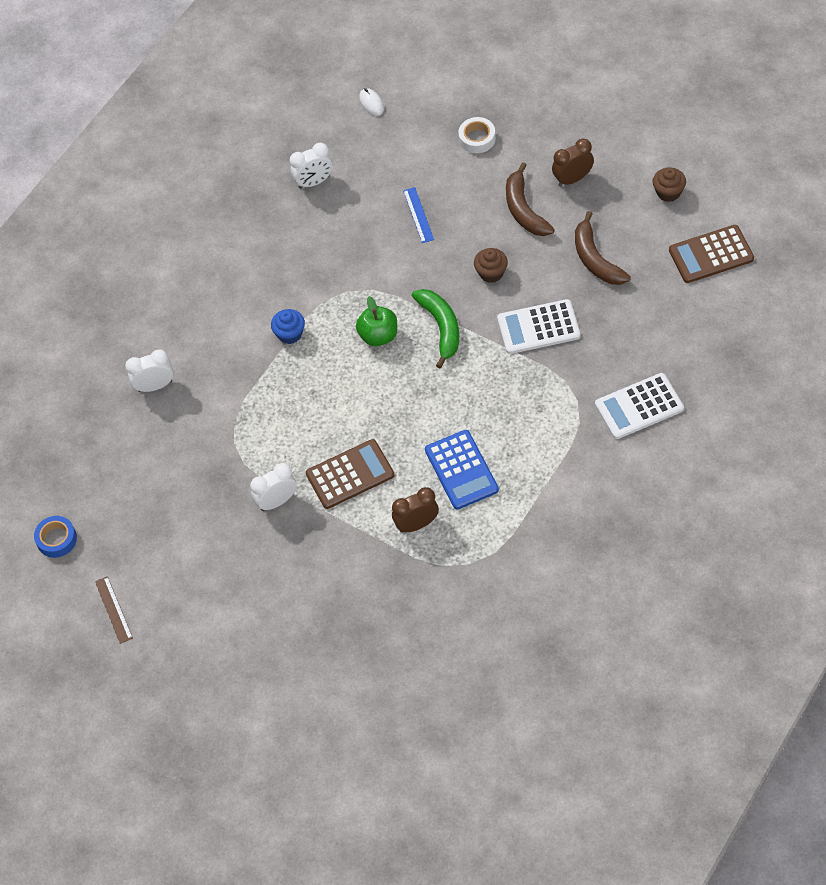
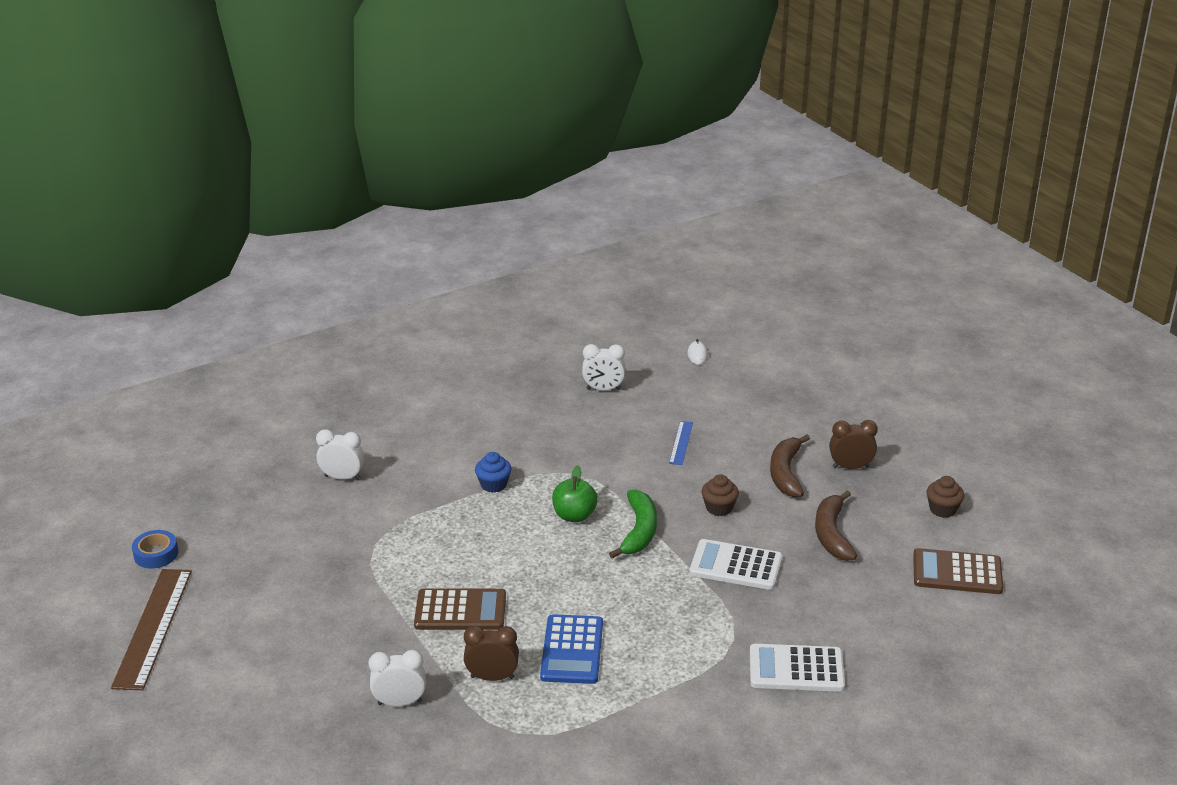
camera: 20 degrees right, 25 degrees down
(113, 609) = (153, 627): brown ruler -> brown ruler, size x2.05
(277, 501) = (374, 604): white clock -> white clock (400, 702)
(477, 138) = (777, 409): white tape -> none

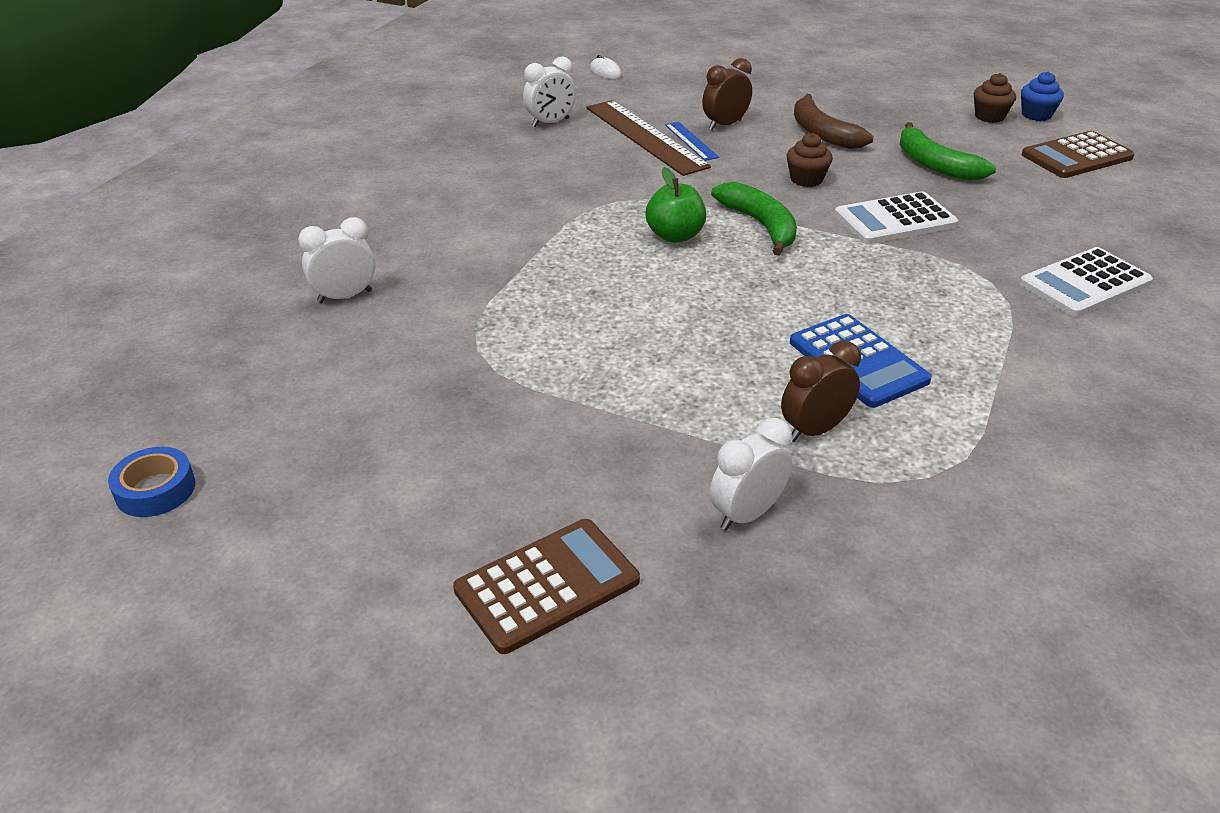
camera: 35 degrees left, 5 degrees up
(153, 627) = (259, 593): brown ruler -> brown ruler (645, 137)
(460, 610) = (679, 376): brown calculator -> brown calculator (547, 585)
(493, 485) = (546, 239): blue cupcake -> blue cupcake (1036, 115)
(832, 534) = (935, 164): brown banana -> green banana
(850, 467) = (869, 111): brown clock -> brown clock (725, 125)

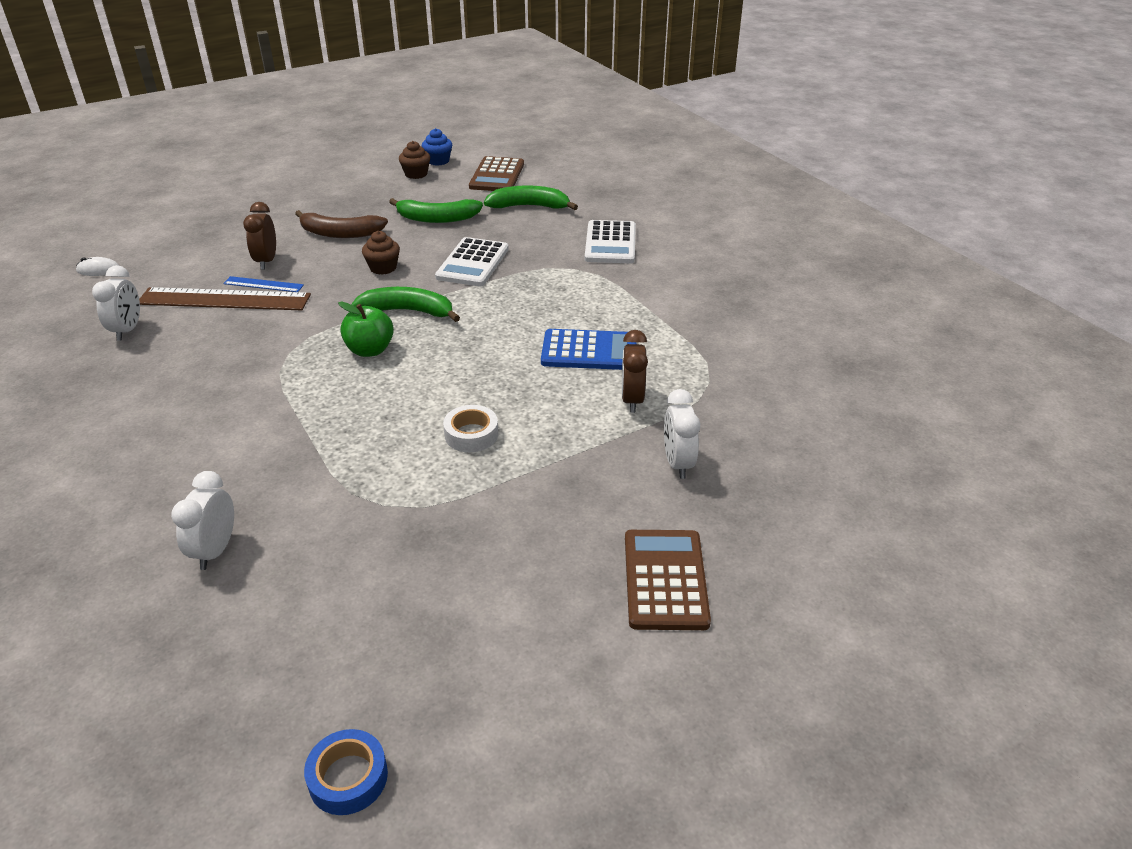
camera: 55 degrees left, 0 degrees up
(626, 351) = (471, 434): none -> white tape
(1057, 201) = (529, 206): none -> green banana

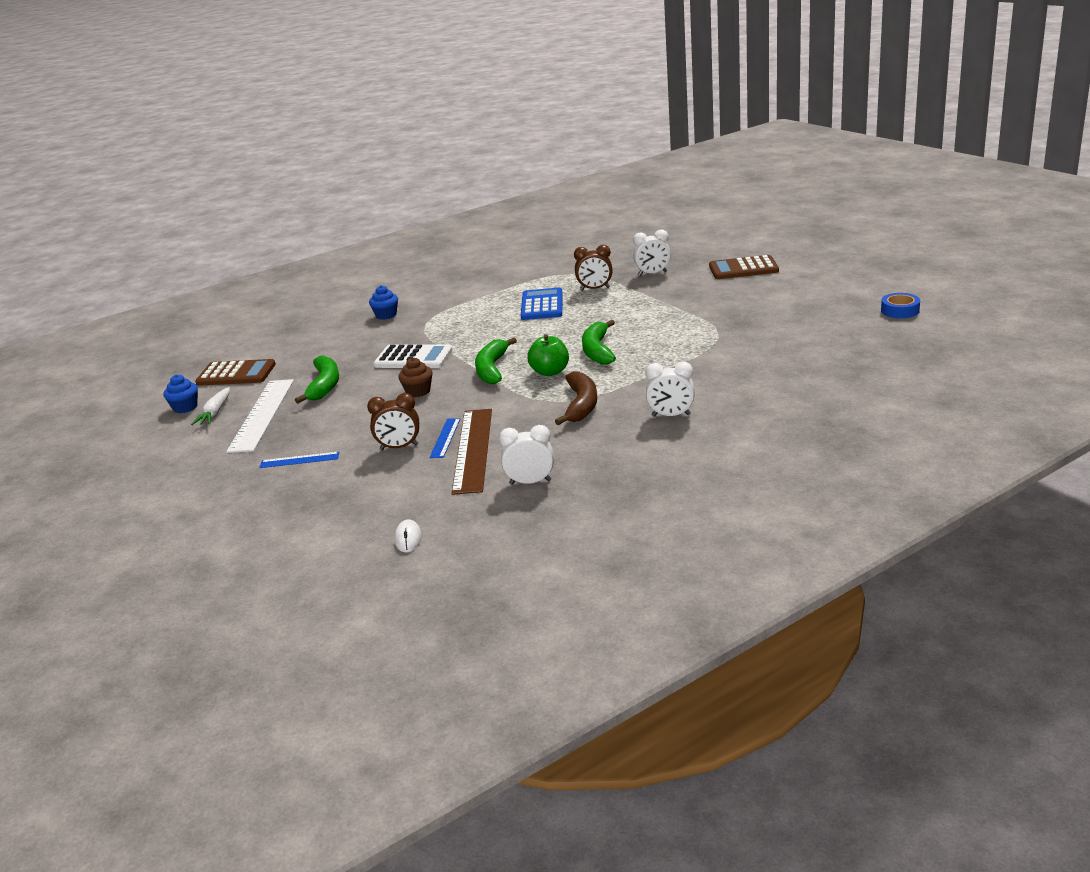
camera: 90 degrees left, 10 degrees down
(215, 550) = (781, 373): white clock -> white clock (671, 415)
(287, 216) = (299, 460): none -> blue ruler
(340, 233) = (346, 424): brown banana -> brown banana (581, 405)
(394, 194) = (262, 414): none -> white ruler
(416, 174) = (215, 413): brown cupcake -> white carrot
(471, 434) = (643, 324): white tape -> none
(529, 206) = (310, 351): green banana -> green banana (597, 350)
(610, 243) = (386, 315): white calculator -> blue cupcake

